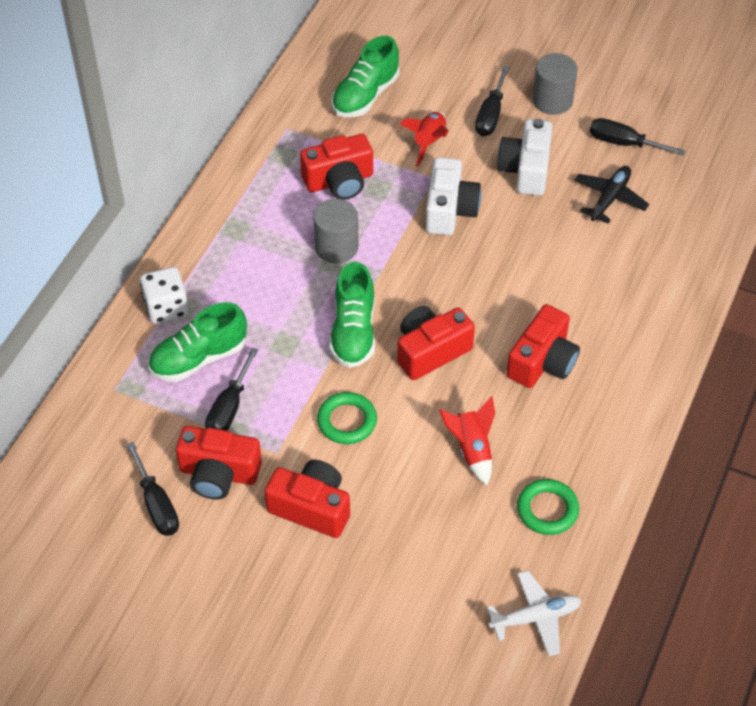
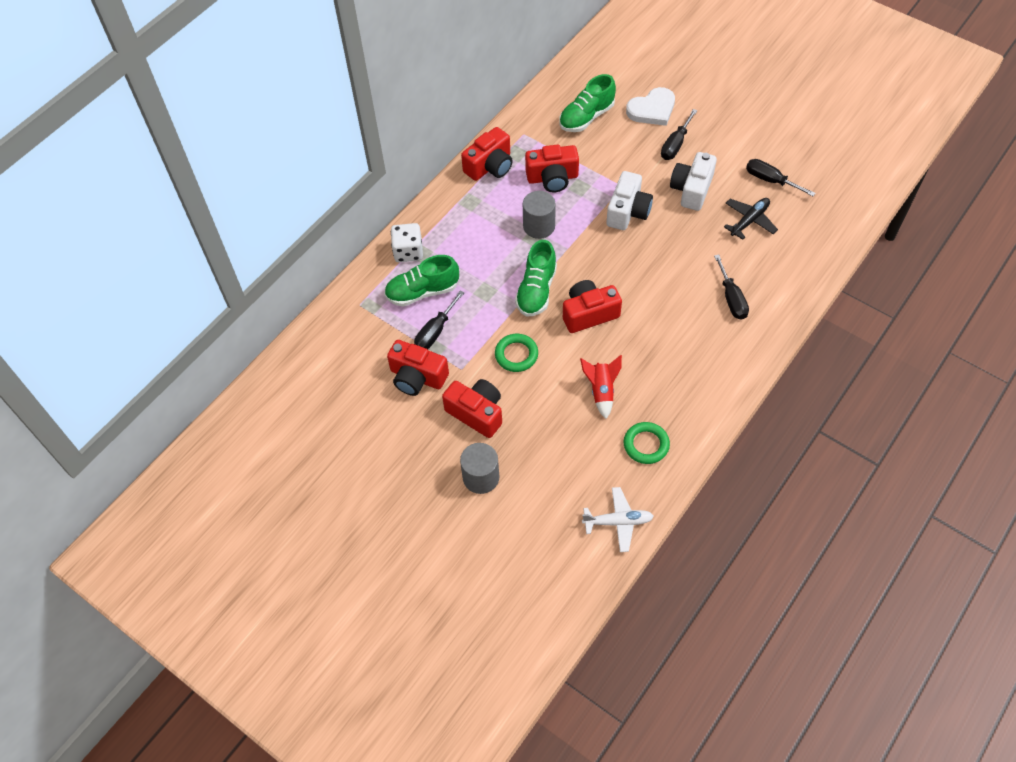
camera: 15 degrees right, 5 degrees up
(157, 505) = (369, 392): black screwdriver -> black screwdriver (731, 298)
(429, 142) = (624, 159): red rocket -> none
(449, 74) = (652, 109): none -> white heart
(542, 362) = (669, 335): red camera -> red camera (490, 166)
(552, 100) = (724, 140): grey cylinder -> grey cylinder (481, 477)

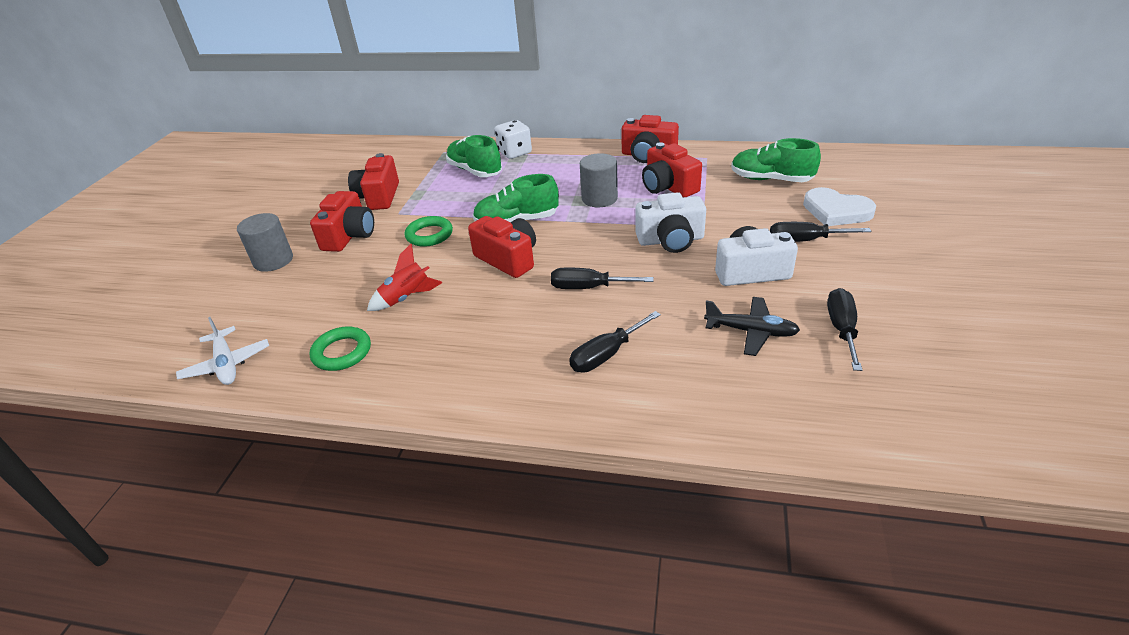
camera: 65 degrees right, 20 degrees down
(435, 331) = (434, 189): black screwdriver -> black screwdriver (588, 288)

